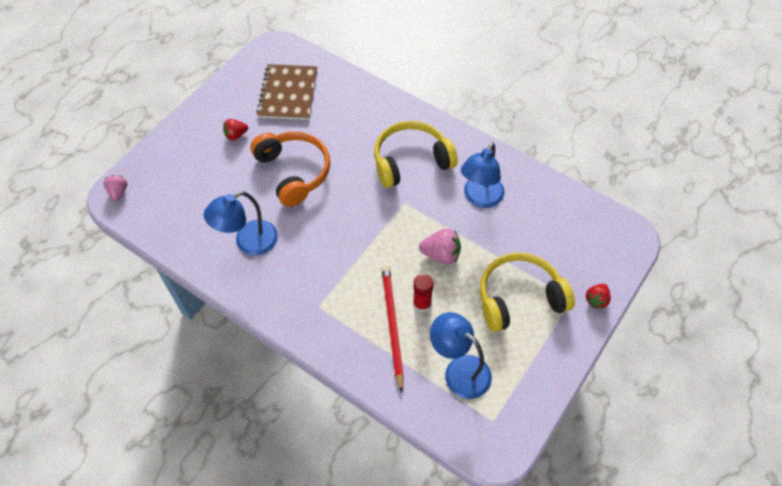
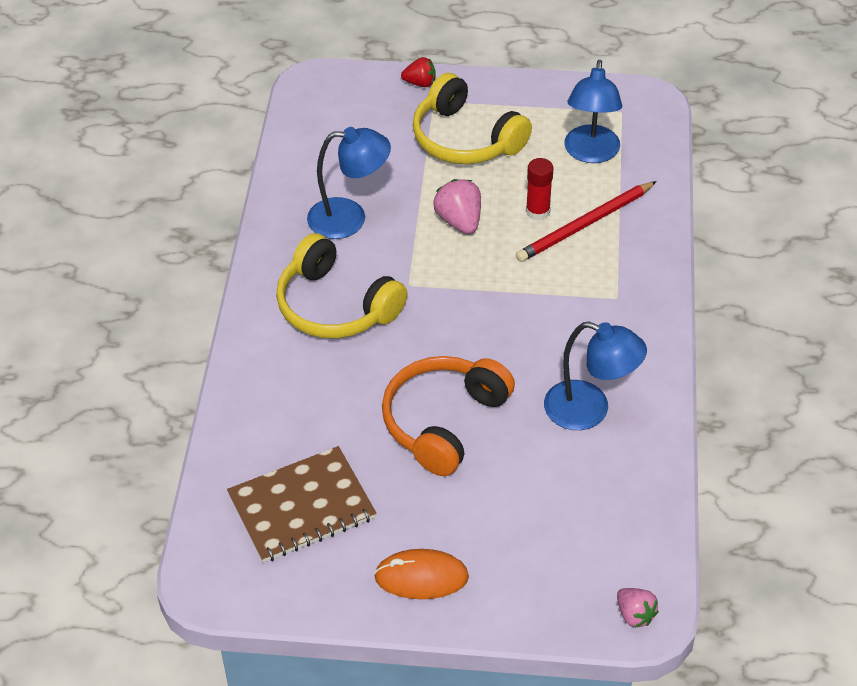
camera: 120 degrees left, 10 degrees down
(118, 192) = (635, 615): pink strawberry -> pink strawberry turned 90 degrees counterclockwise
(212, 120) = (421, 577): none -> orange mouse
(236, 135) = (427, 528): red strawberry -> none

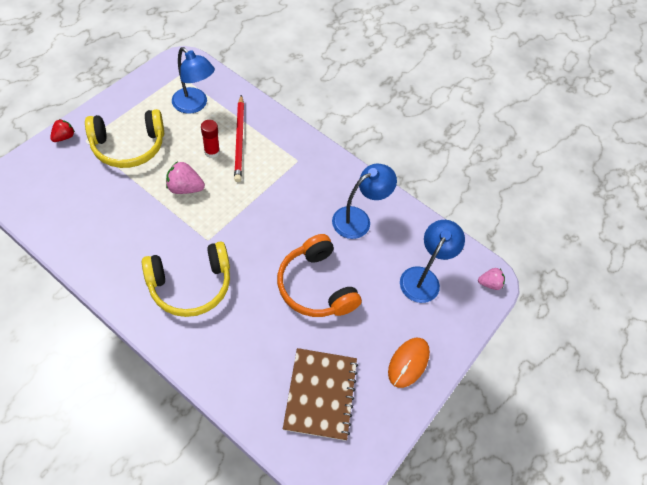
camera: 65 degrees left, 10 degrees up
(349, 218) = (131, 235): blue lamp -> blue lamp (423, 277)

